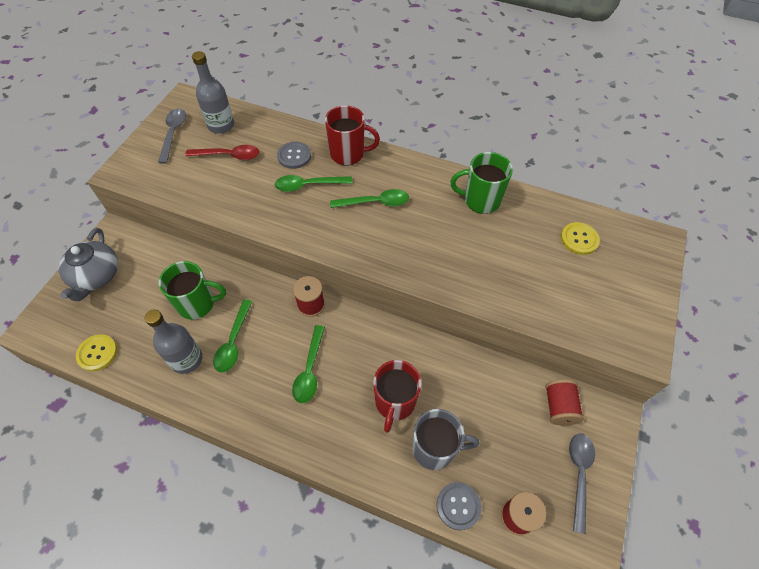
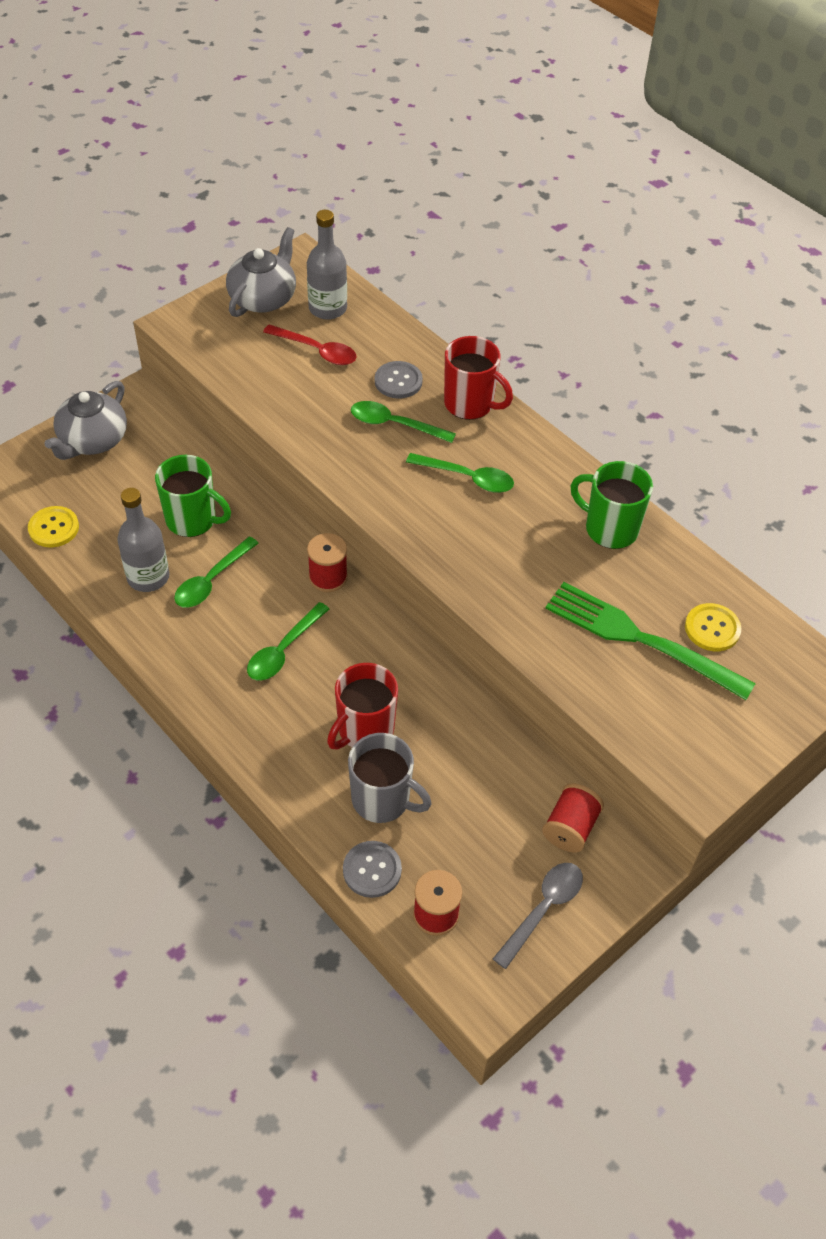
camera: 25 degrees right, 5 degrees down
(173, 134) = (263, 298): grey spoon -> grey teapot
(543, 265) = (639, 639): none -> green fork

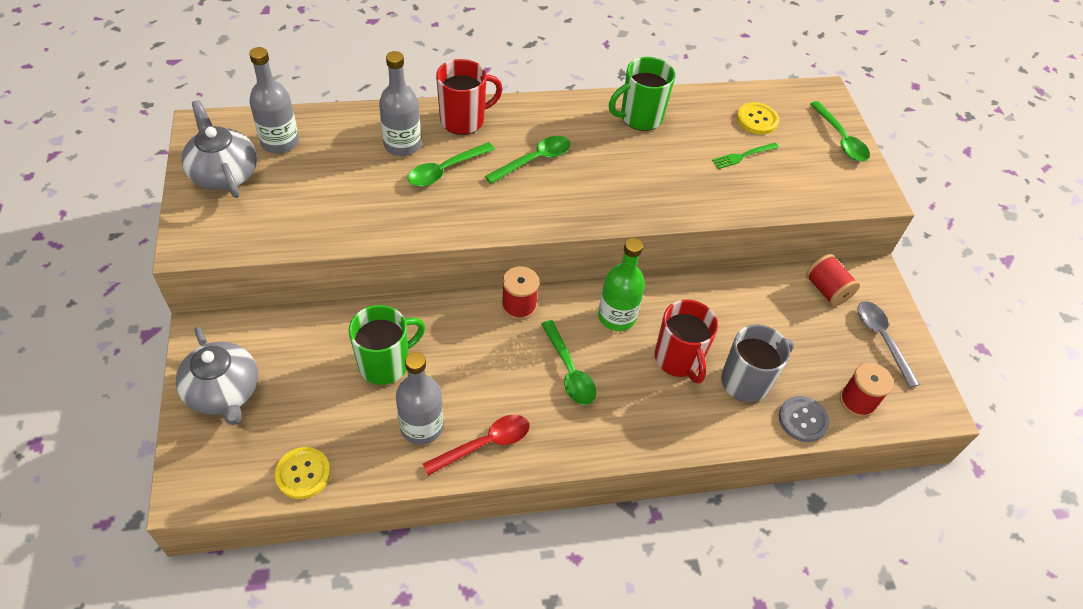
camera: 60 degrees left, 0 degrees up
(211, 580) = (462, 383): green spoon -> green spoon (840, 139)
(317, 351) = (321, 172): red spoon -> red spoon (485, 444)
(376, 657) = (616, 316): none -> green bottle
(398, 381) = (402, 145): grey button -> grey bottle
(639, 639) = (743, 156): green fork -> green fork, size x0.44

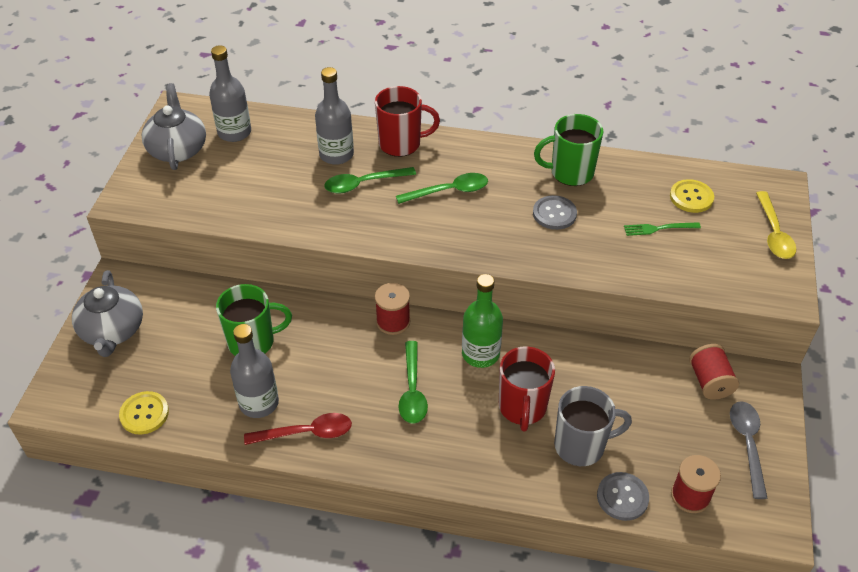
camera: 25 degrees right, 5 degrees down
(644, 162) = (554, 214): none -> grey button
(840, 139) = (774, 233): green spoon -> yellow spoon

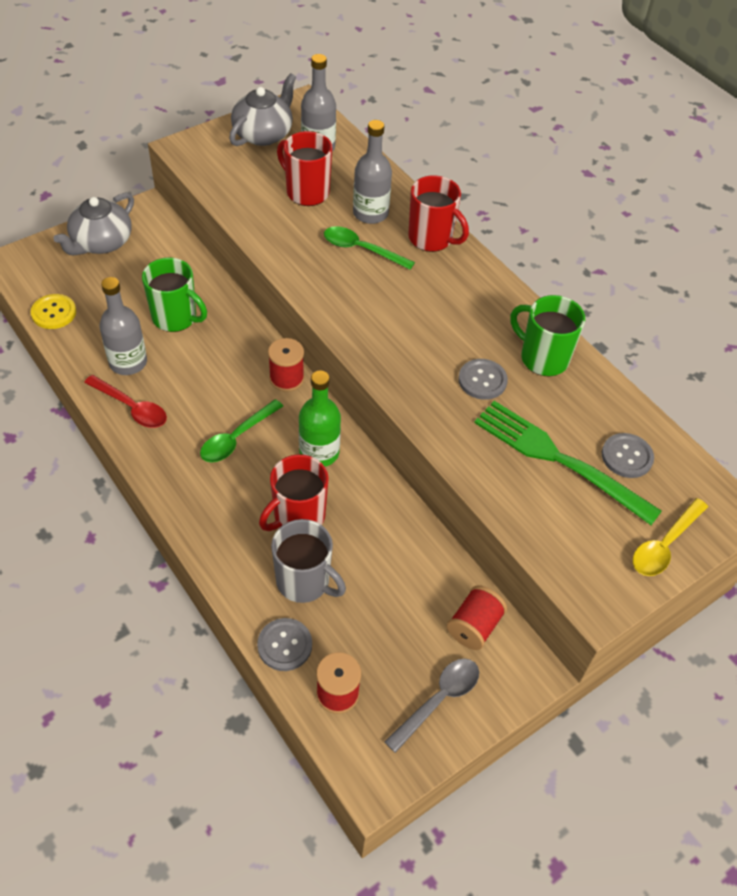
camera: 40 degrees right, 5 degrees up
(269, 170) = (306, 192): none -> red mug
(449, 191) = (419, 301): green spoon -> none
(658, 229) = (557, 459): green fork -> green fork, size x2.30
(691, 197) = (627, 456): yellow button -> grey button

